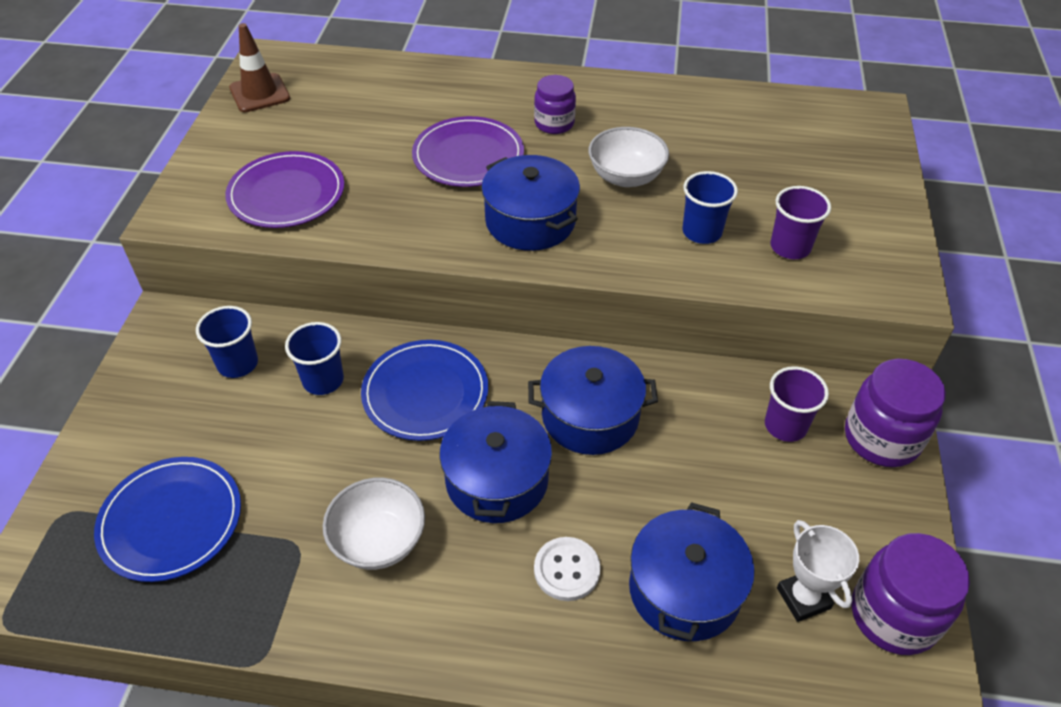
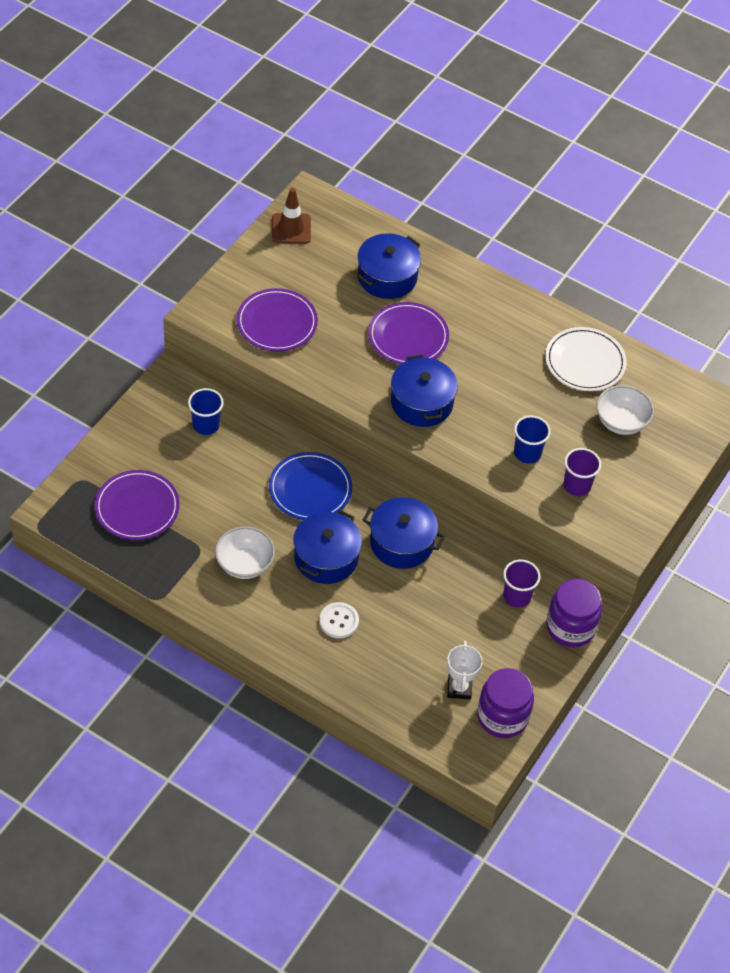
camera: 20 degrees right, 5 degrees up
(171, 521) = (137, 507): blue plate -> purple plate
(323, 380) = (252, 456): blue cup -> none
(554, 123) = (481, 331): purple jar -> none
(626, 177) = (504, 393): white bowl -> white bowl (621, 422)
(684, 589) = (397, 657): blue pot -> blue pot (387, 277)
(695, 116) = (585, 362): none -> white plate

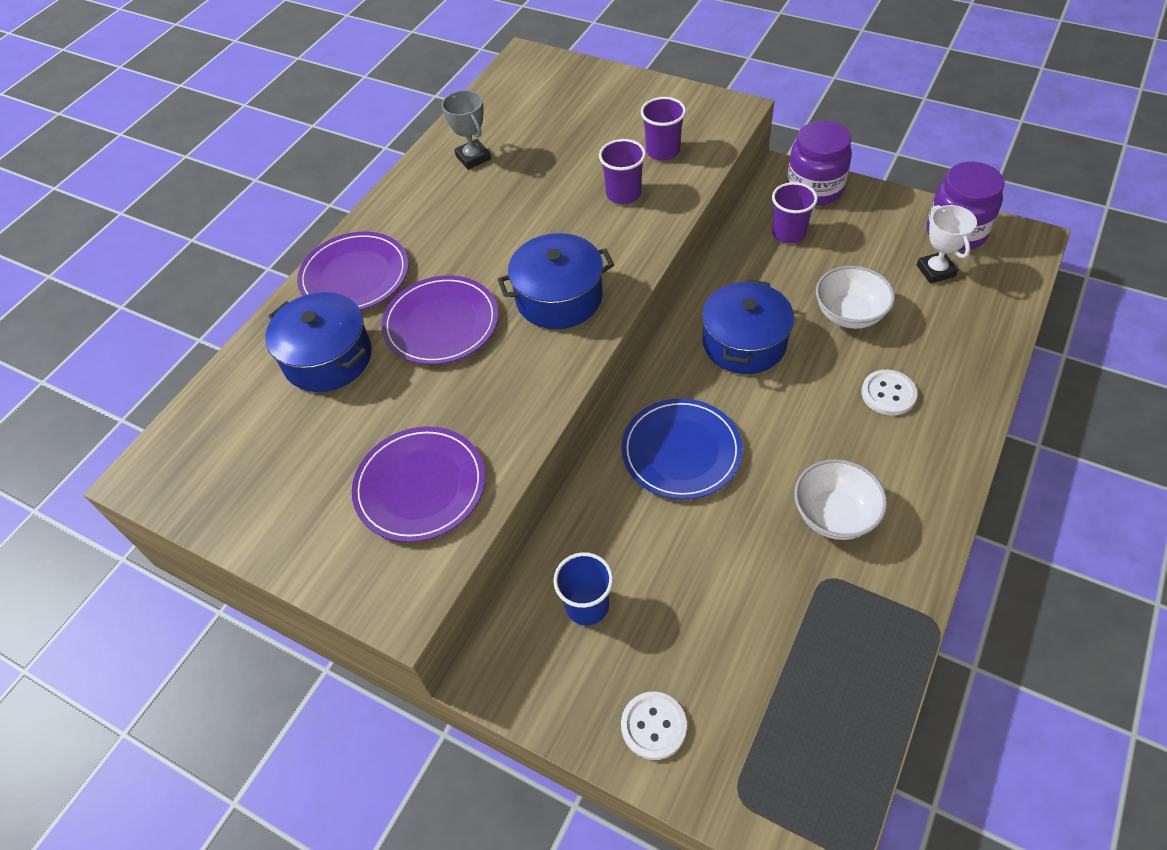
camera: 85 degrees left, 0 degrees up
(126, 448) = (653, 726): none -> white button
(137, 507) = (773, 686): purple plate -> purple plate (355, 276)
(291, 229) = (215, 492): brown traffic cone -> none
(326, 558) = (792, 419): blue pot -> none
(459, 688) = (935, 271): white trophy -> white trophy turned 75 degrees clockwise
(527, 453) = (623, 194): blue cup -> purple cup
(585, 362) = (473, 158): white plate -> grey trophy
(621, 422) = (561, 124): white bowl -> white bowl (849, 314)

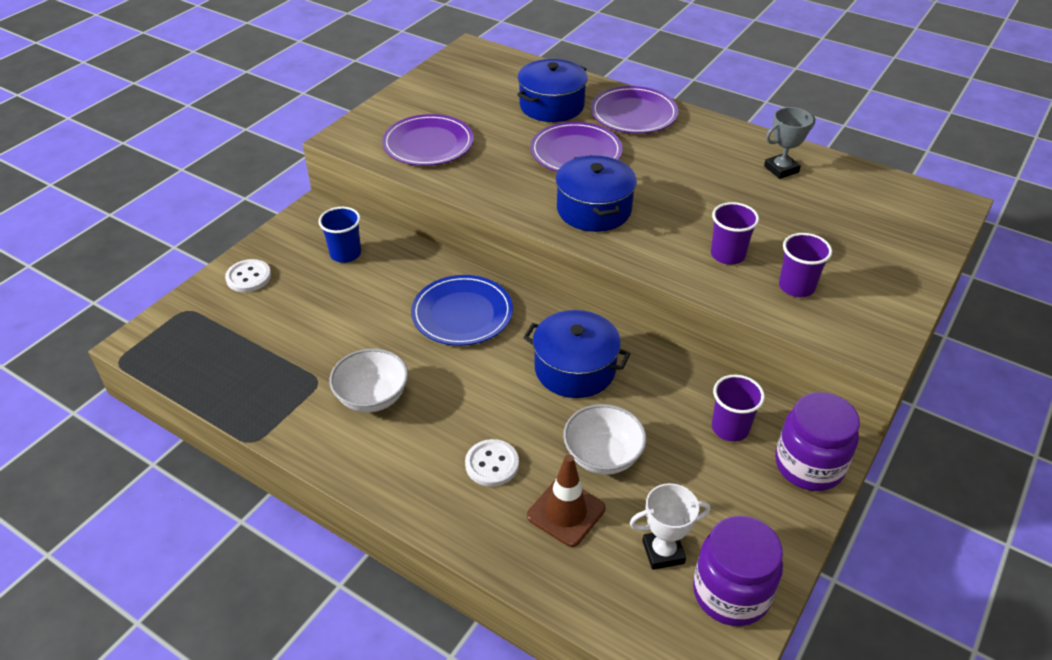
camera: 90 degrees right, 10 degrees down
(921, 334) = (566, 512): none -> brown traffic cone

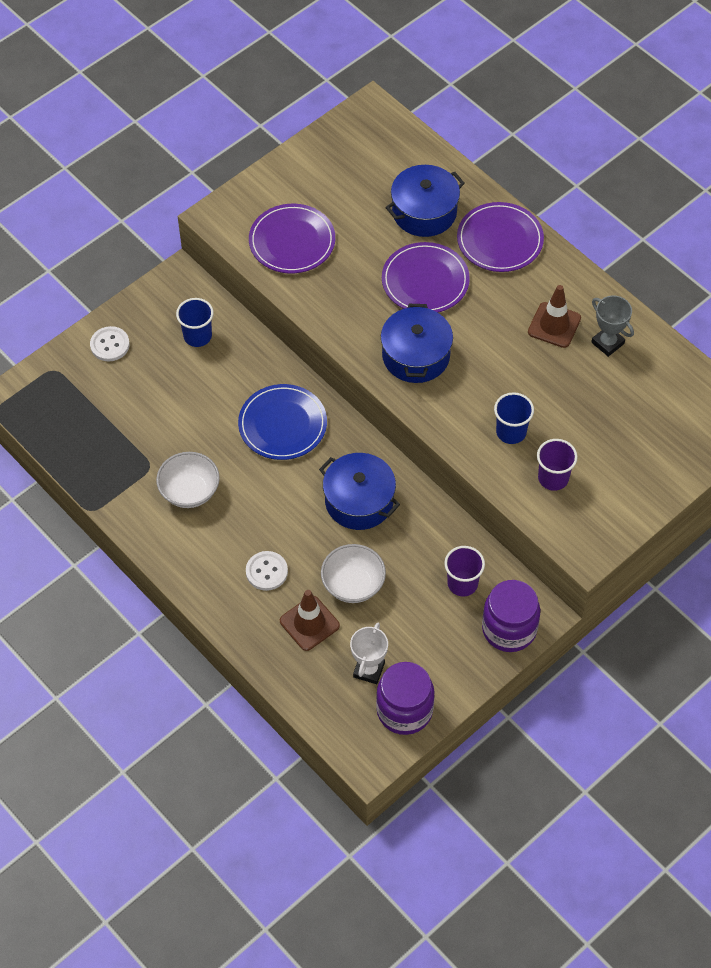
camera: 15 degrees right, 15 degrees up
(663, 552) = (369, 670): white trophy -> white trophy turned 75 degrees counterclockwise
(721, 164) = (554, 325): none -> brown traffic cone
(727, 255) = (511, 432): purple cup -> blue cup
(781, 169) = (607, 343): grey trophy -> grey trophy turned 60 degrees clockwise

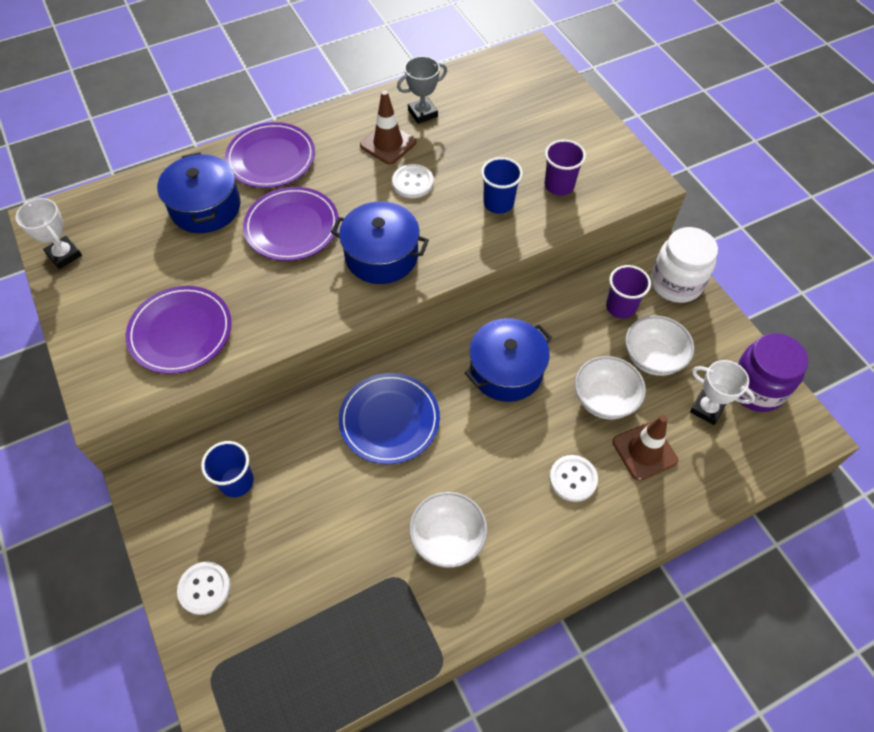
camera: 75 degrees left, 0 degrees up
(340, 137) = (64, 255): none -> white trophy
(411, 618) = (653, 358): none -> white bowl
(509, 629) = (676, 283): purple jar -> white jar
(511, 357) = (412, 182): none -> white button

